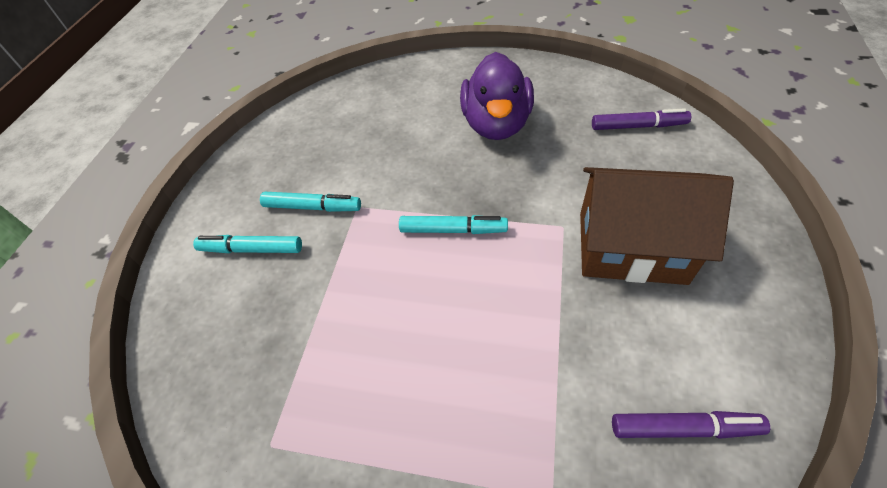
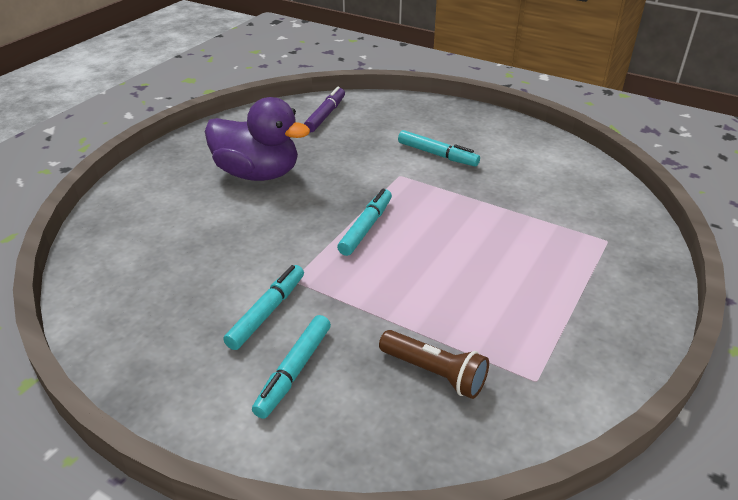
camera: 75 degrees left, 15 degrees down
(265, 349) = (434, 373): none -> brown flashlight
(631, 247) = (437, 155): brown house -> turquoise marker
(684, 428) = (575, 180): purple marker -> none

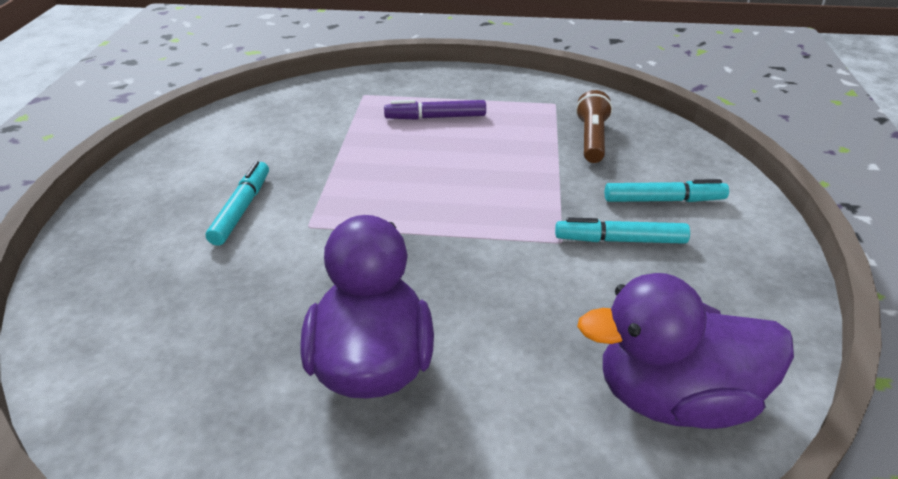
camera: 115 degrees left, 0 degrees up
(124, 265) = (674, 398): none -> purple duck
(325, 115) = (133, 359): purple marker -> purple marker (435, 117)
(366, 227) = (436, 220): turquoise marker -> none

